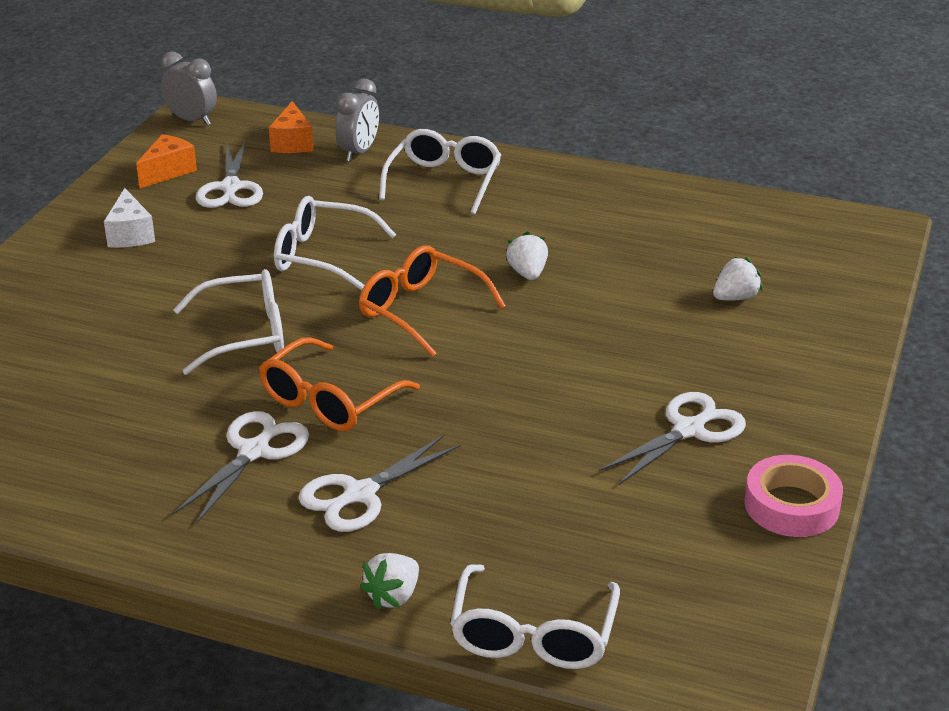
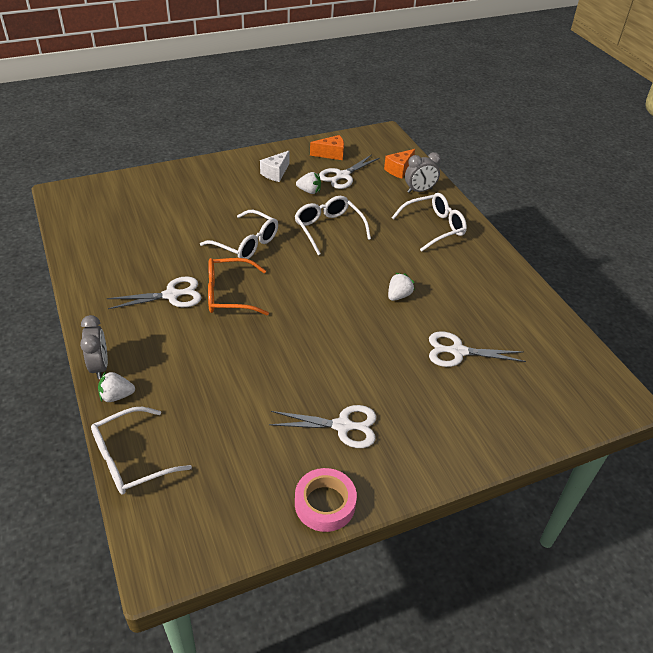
camera: 45 degrees right, 10 degrees up
(191, 120) = (375, 136): grey clock -> grey clock (99, 366)
(360, 494) = (175, 343): white scissors -> white scissors (458, 351)
(422, 311) = (326, 281): orange glasses -> none
(735, 297) = (477, 379): white strawberry -> white strawberry (309, 191)

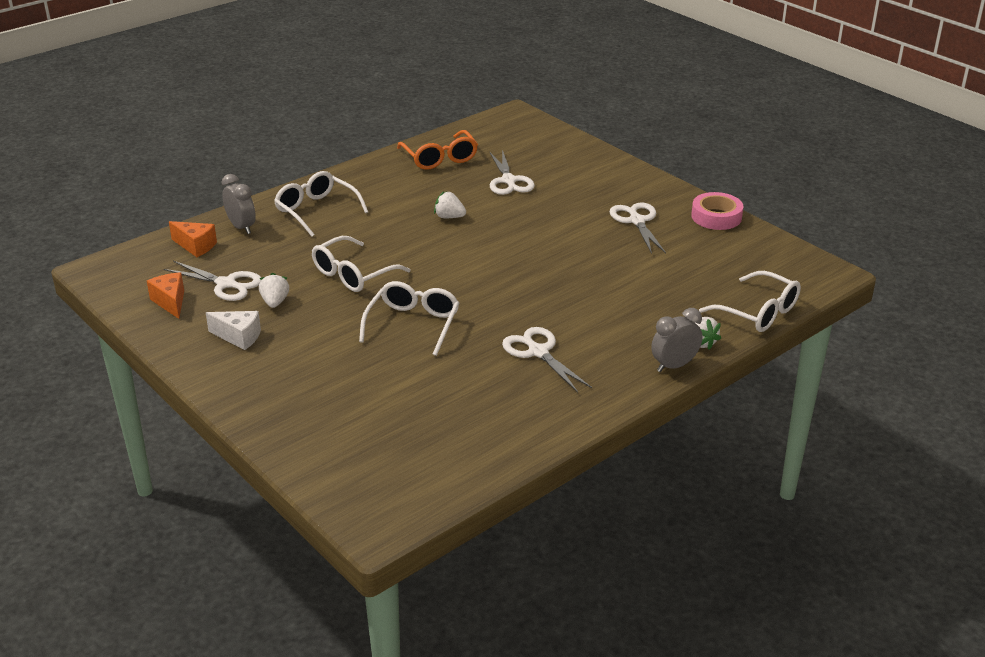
camera: 105 degrees left, 10 degrees down
(230, 294) = (511, 314): orange glasses -> orange glasses (439, 158)

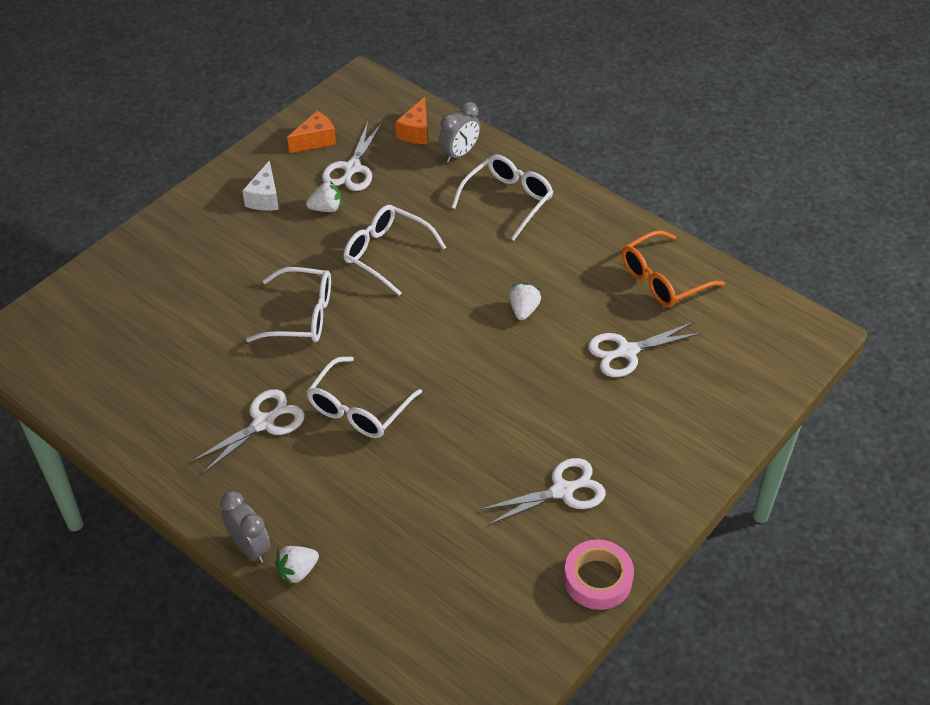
camera: 80 degrees right, 15 degrees up
(757, 312) = (370, 630): white glasses -> white glasses (359, 408)

